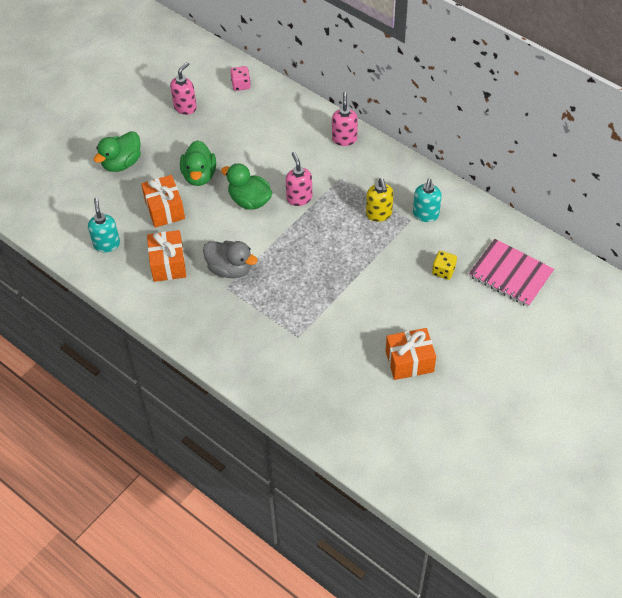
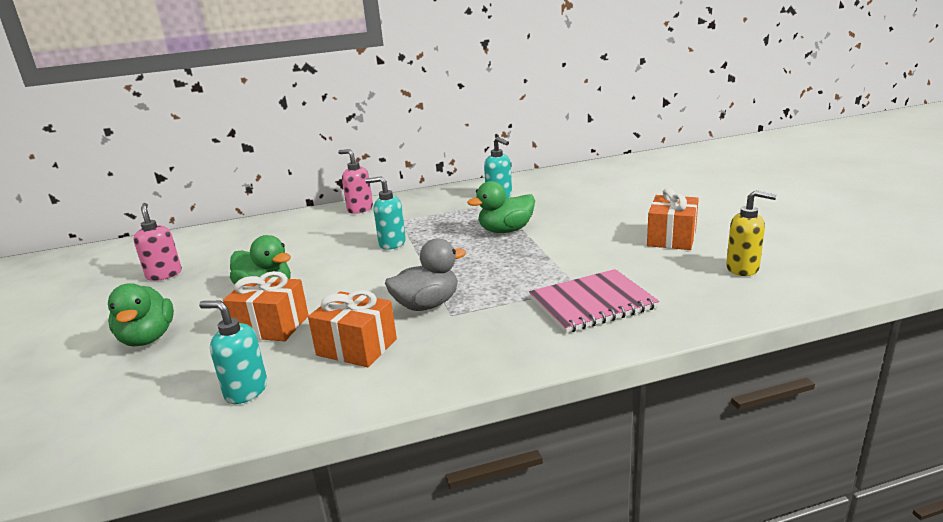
camera: 55 degrees left, 30 degrees down
(241, 85) = (203, 239): pink dice -> none
(249, 200) = (351, 269): green duck -> green duck (506, 230)
(299, 198) = (392, 243): pink soap dispenser -> turquoise soap dispenser
(379, 214) = (470, 213): yellow soap dispenser -> yellow soap dispenser (743, 269)
(443, 271) = (573, 202): yellow dice -> none
(510, 274) = (608, 181): pink notebook -> pink notebook (592, 303)

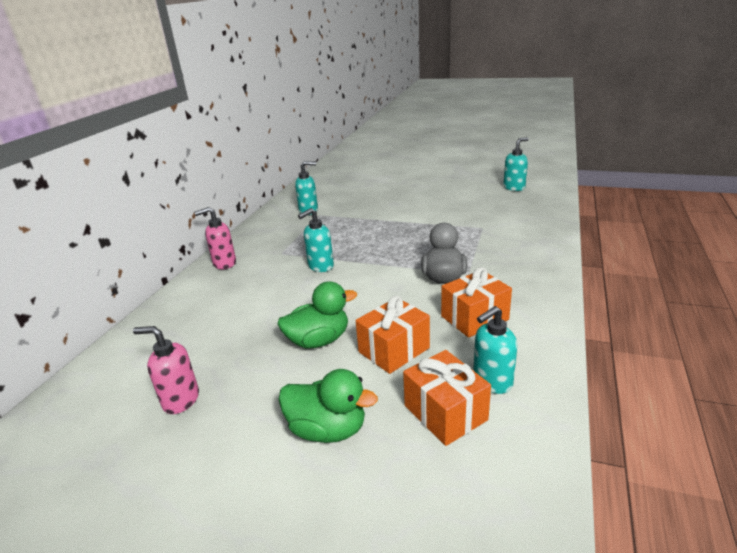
camera: 55 degrees left, 5 degrees up
(506, 230) = (369, 224): green duck -> none
(592, 303) = (506, 230): pink notebook -> none
(671, 238) = (456, 189): orange gift -> orange gift (445, 412)
(743, 269) = (514, 187): yellow soap dispenser -> turquoise soap dispenser

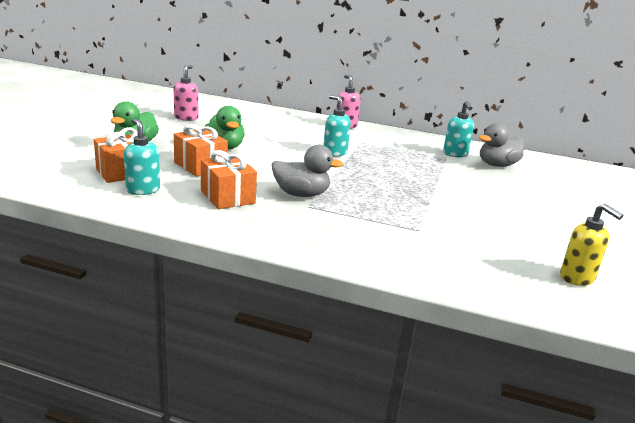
camera: 85 degrees right, 5 degrees down
(331, 197) = (497, 165): none -> grey duck
(514, 187) = (577, 278): turquoise soap dispenser -> yellow soap dispenser

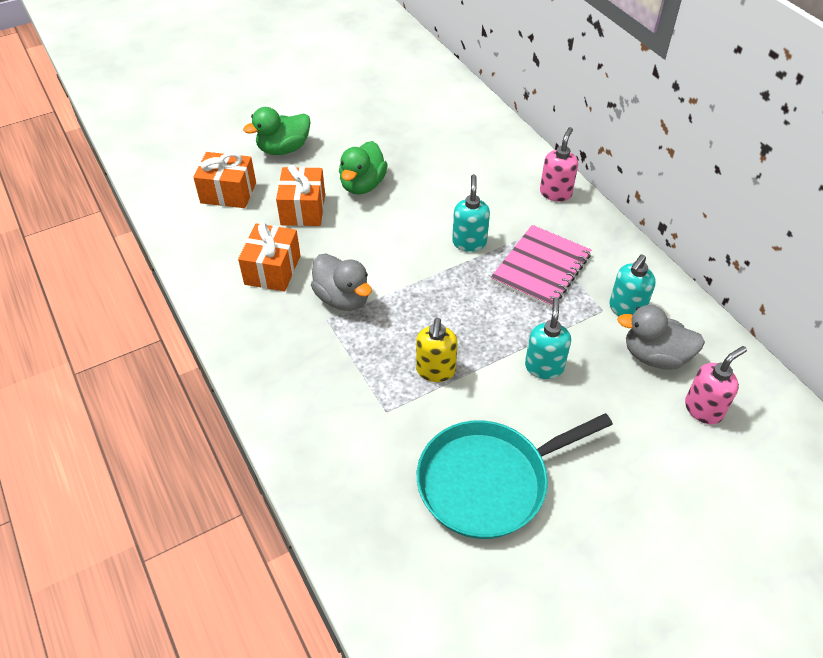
camera: 45 degrees right, 25 degrees up
(143, 190) = (216, 227): turquoise soap dispenser -> turquoise soap dispenser (544, 367)
(186, 118) = (385, 113): pink soap dispenser -> pink soap dispenser (703, 409)
(389, 152) = (541, 268): none -> pink notebook
(522, 234) = (488, 482): none -> turquoise pan
(577, 278) = (447, 572): yellow soap dispenser -> yellow soap dispenser (435, 371)

